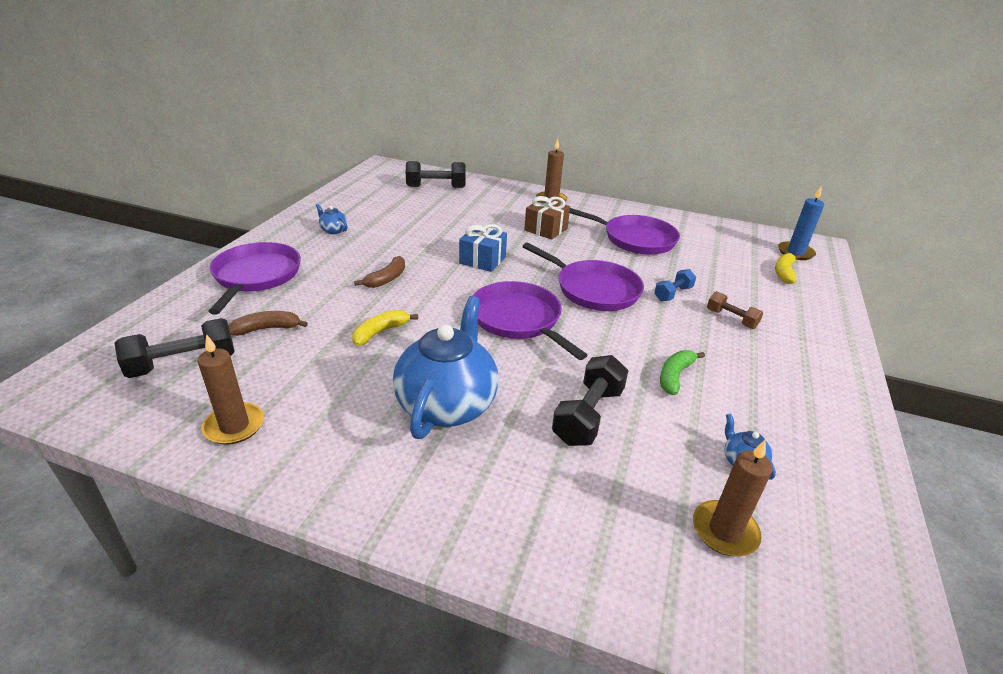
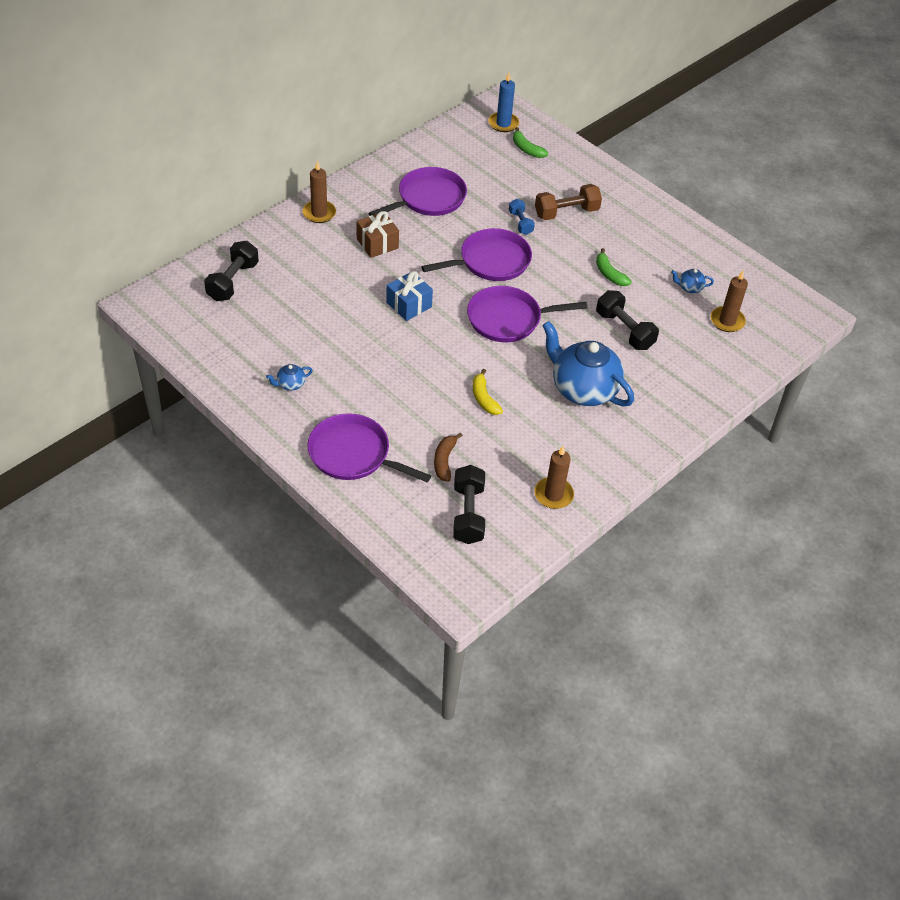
camera: 65 degrees left, 15 degrees up
(386, 279) = (406, 373): brown banana -> none
(731, 319) = (566, 212): brown dumbbell -> brown dumbbell, size x1.65
(784, 273) = (526, 149): yellow banana -> green banana

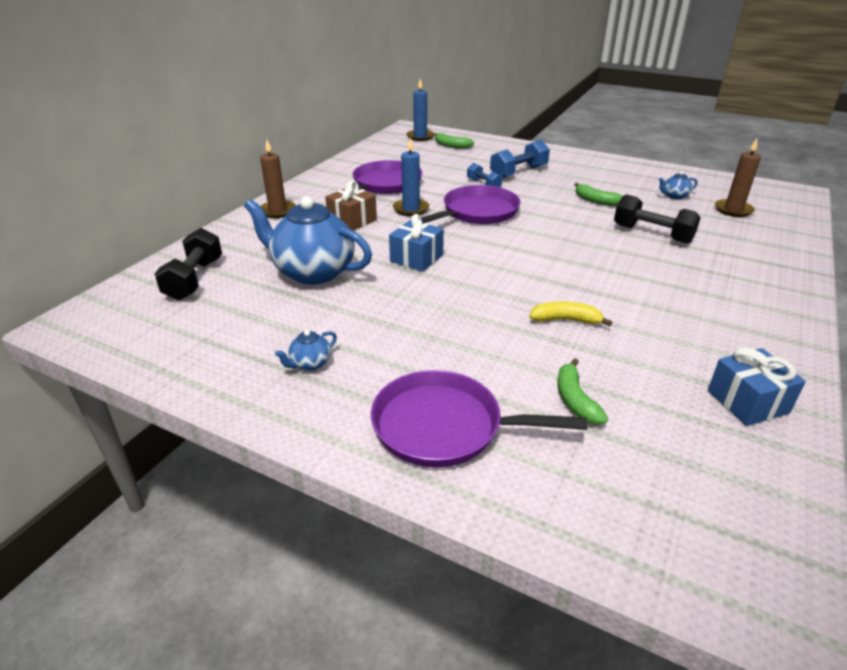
camera: 15 degrees left, 15 degrees down
(435, 241) = (411, 209): none -> blue candle
(444, 461) = (575, 400): brown banana -> green banana
(468, 514) = (665, 461): black dumbbell -> none
(484, 398) = (566, 320): yellow banana -> yellow banana turned 135 degrees clockwise
(508, 319) = (531, 248): purple pan -> none
(553, 495) = (747, 402): brown candle -> blue gift
(566, 212) = (518, 172): brown dumbbell -> blue dumbbell
(583, 389) = (664, 287): blue teapot -> blue teapot (312, 272)

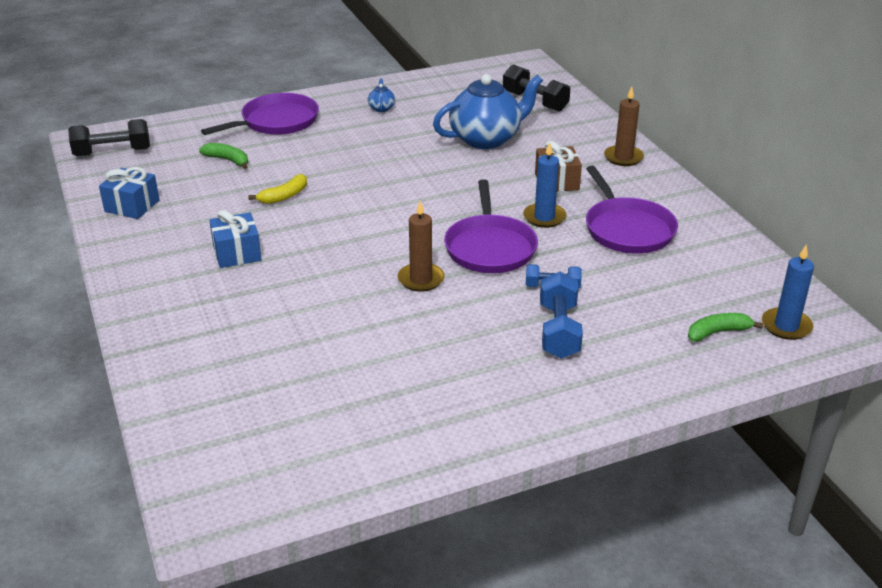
camera: 130 degrees right, 0 degrees up
(416, 258) = (447, 182): blue gift -> blue gift (237, 253)
(595, 200) = (416, 333): green banana -> none
(652, 234) = (309, 315): black dumbbell -> black dumbbell (112, 152)
(674, 196) = (346, 400): blue teapot -> none
(733, 210) = (259, 414): brown candle -> brown candle (421, 279)

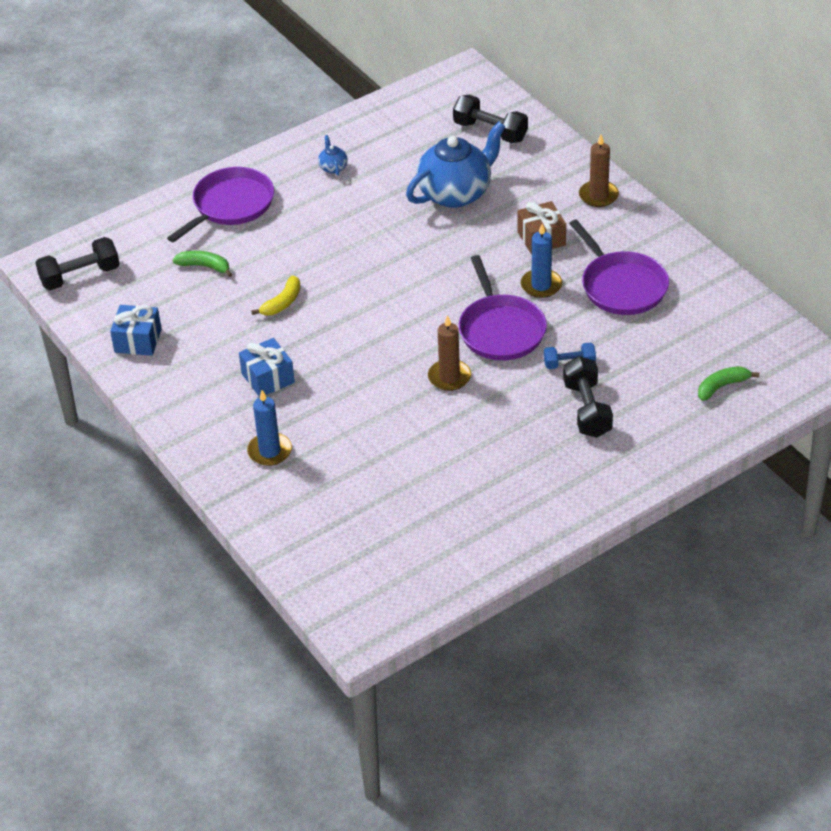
camera: 10 degrees left, 10 degrees up
(559, 331) = (587, 409): blue dumbbell -> black dumbbell
(786, 326) = (778, 369): blue candle -> blue candle (270, 451)

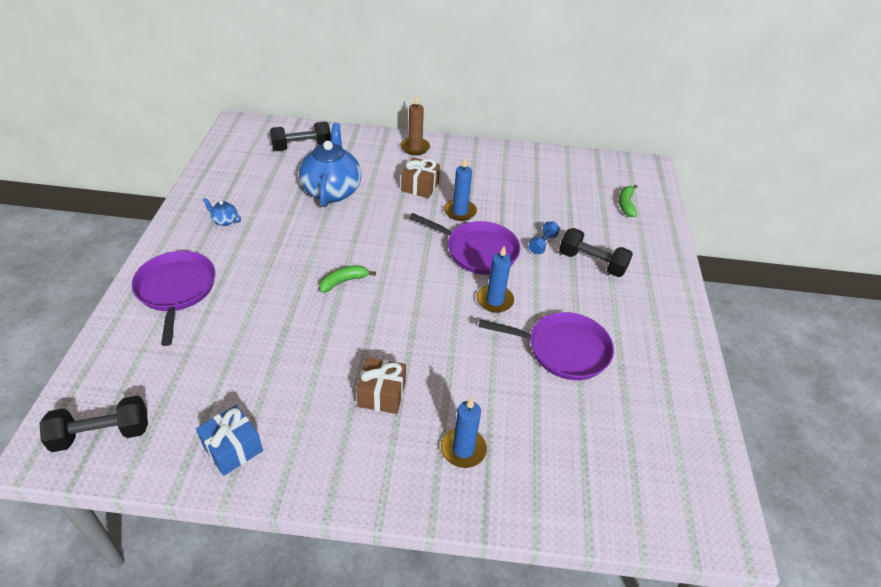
camera: 55 degrees left, 0 degrees up
(80, 276) = (102, 434): black dumbbell -> black dumbbell turned 60 degrees clockwise
(205, 266) = (214, 347): green banana -> green banana (343, 281)
(268, 378) = (381, 394): blue gift -> brown gift
(282, 303) = (314, 331): yellow banana -> none
(449, 377) = (495, 300): brown candle -> blue candle
(621, 286) = (500, 185): purple pan -> purple pan (563, 350)

